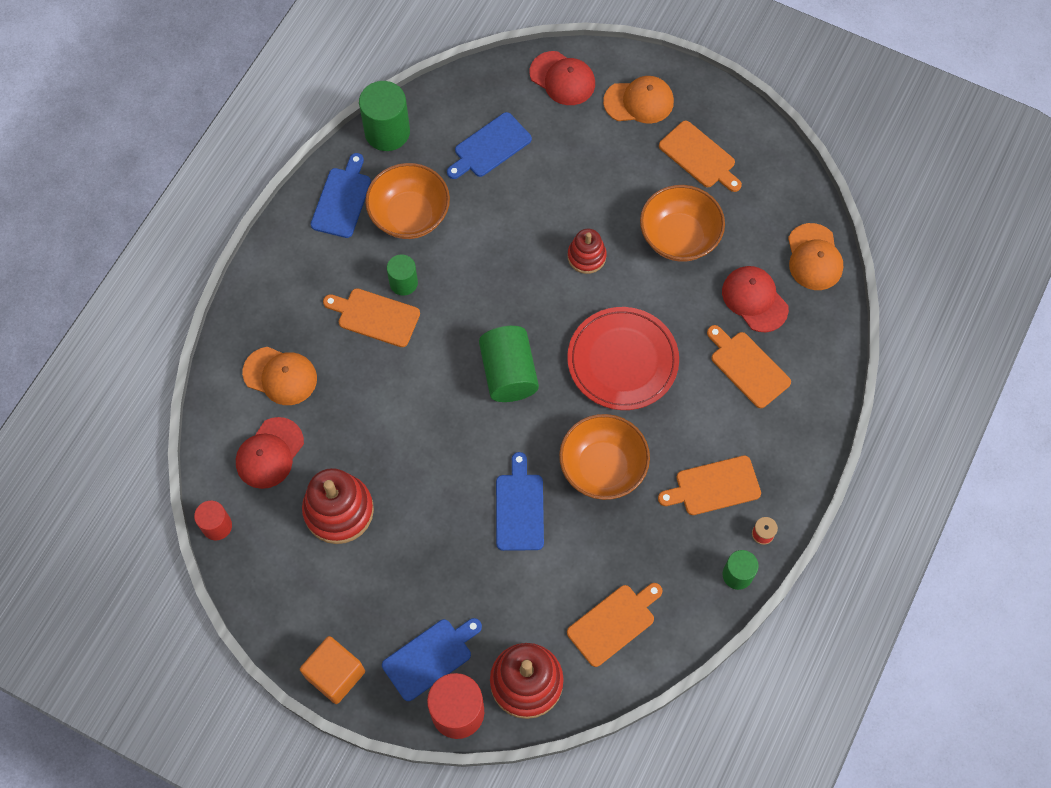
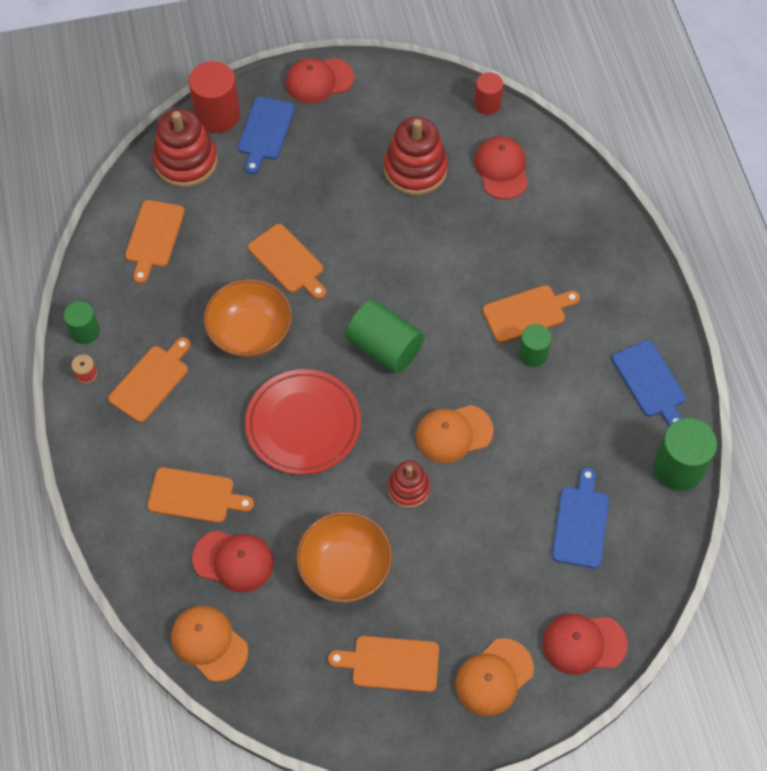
camera: 140 degrees right, 5 degrees down
(280, 376) = (550, 222): orange cap -> orange cap (453, 434)
(335, 674) = (319, 81): orange cube -> red cap
(409, 215) = (585, 411): orange bowl -> none
(519, 508) = (288, 261): blue cutting board -> orange cutting board

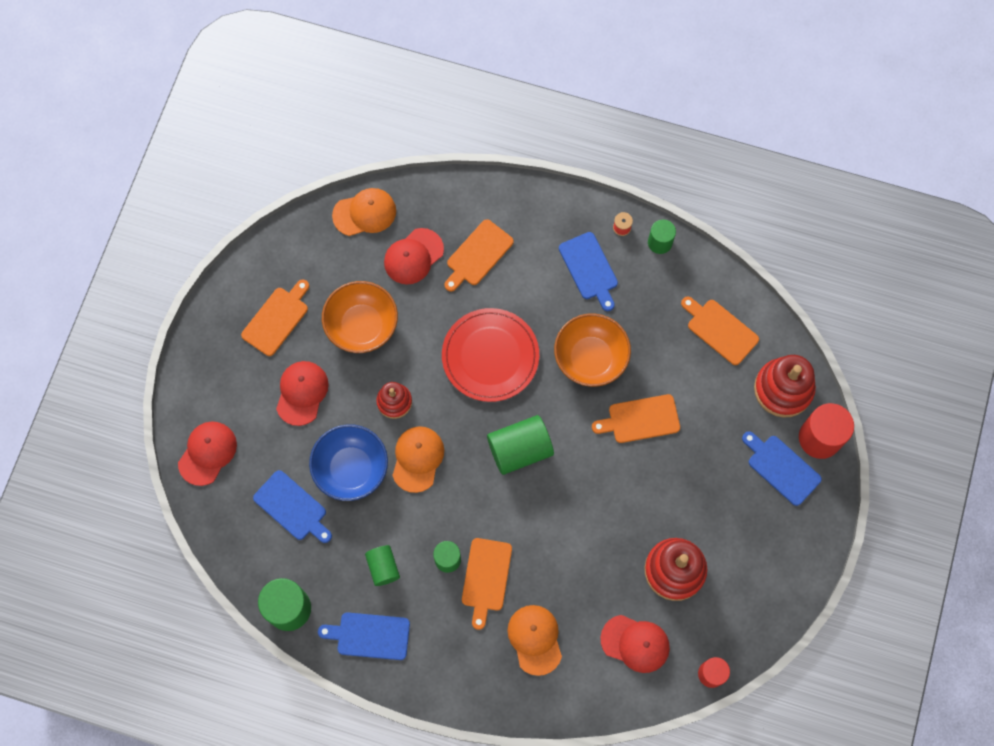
camera: 120 degrees right, 10 degrees up
(151, 381) = (589, 269): orange cutting board -> blue cutting board
(319, 81) = (814, 541): red cap -> red cap (302, 393)
(494, 677) = (224, 380): orange cap -> orange cap (535, 639)
(504, 490) = (351, 469): none -> blue bowl
(580, 406) = (383, 567): none -> green cylinder

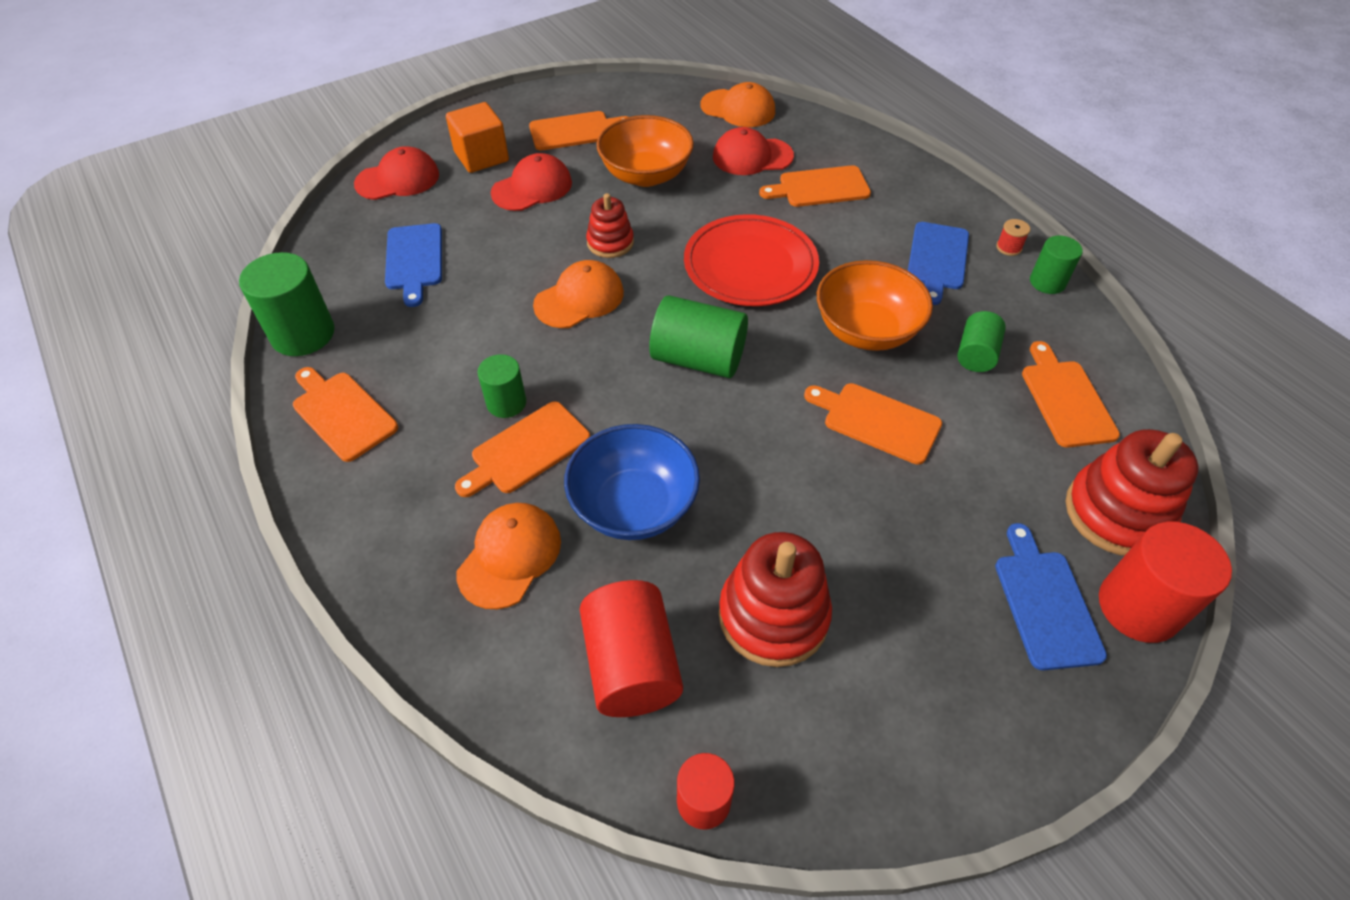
camera: 40 degrees right, 20 degrees down
(240, 391) = (481, 157): none -> orange cube
(351, 469) = (505, 266): blue bowl -> blue bowl (633, 505)
(370, 636) = (342, 413): blue cutting board -> orange cutting board
(383, 567) = (433, 363): green cylinder -> green cylinder (976, 354)
(635, 643) = (631, 665): red cap -> red cylinder

